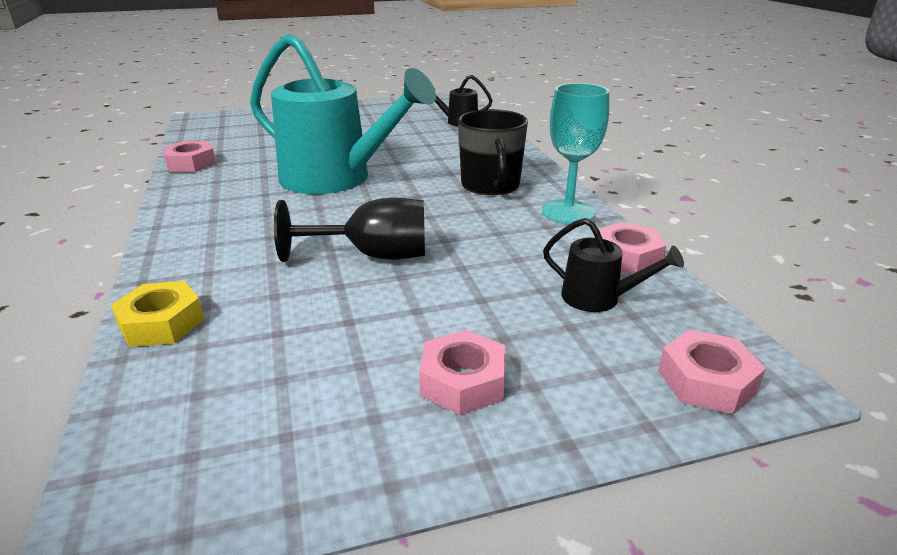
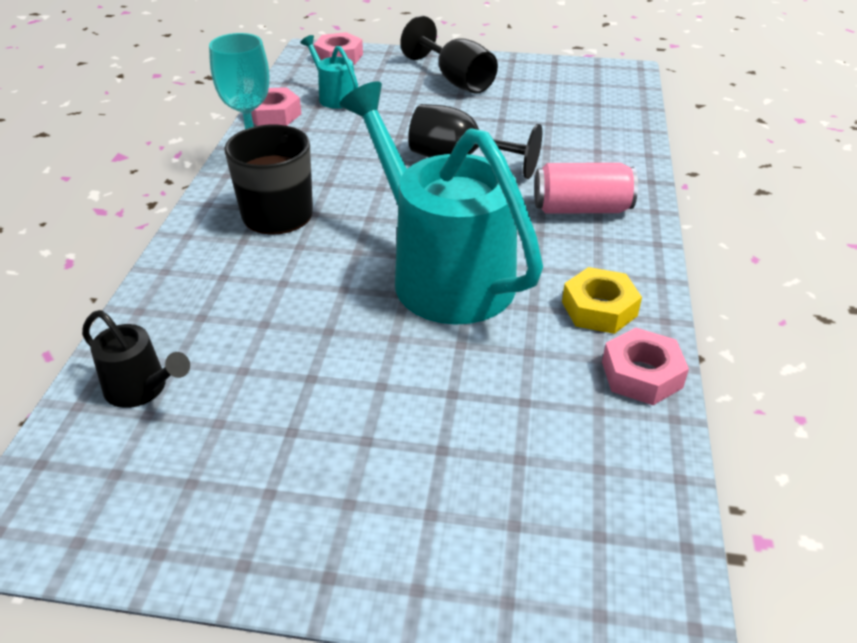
camera: 155 degrees left, 10 degrees up
(161, 323) = (626, 145): yellow nut -> yellow nut (599, 308)
(228, 238) = (581, 209): none -> pink can
(462, 381) = (456, 80): pink nut -> black goblet
(599, 298) = (334, 96): black watering can -> turquoise watering can

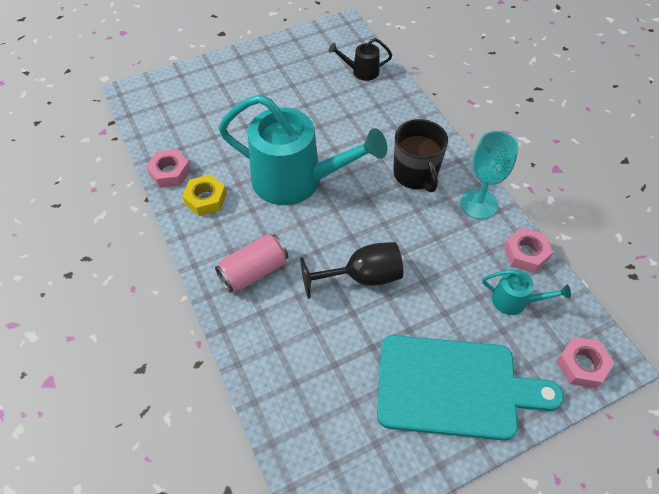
camera: 145 degrees right, 15 degrees up
(456, 80) = (454, 387): black goblet -> turquoise cutting board

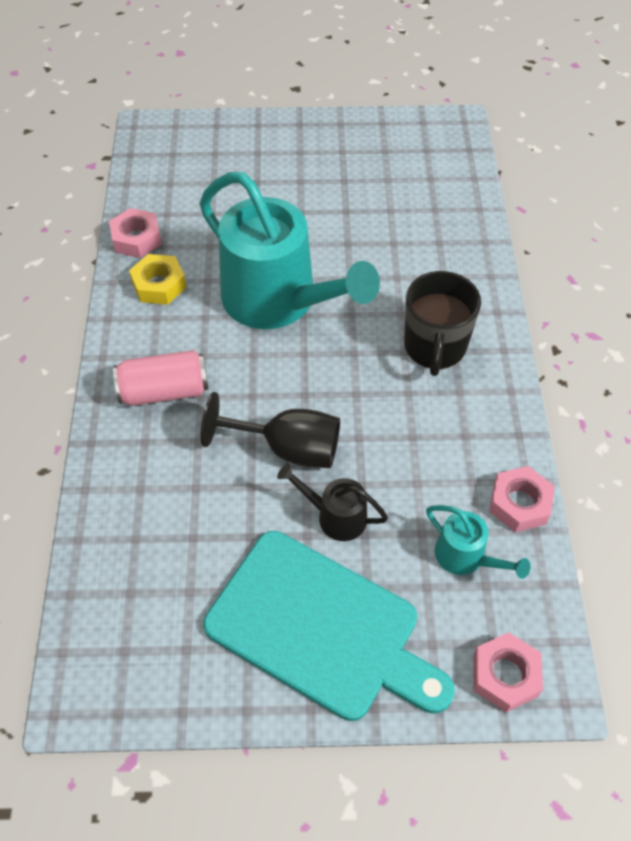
camera: 25 degrees right, 0 degrees up
(361, 71) = (443, 191): black watering can -> black watering can (334, 516)
(478, 204) = (495, 416): turquoise goblet -> none

